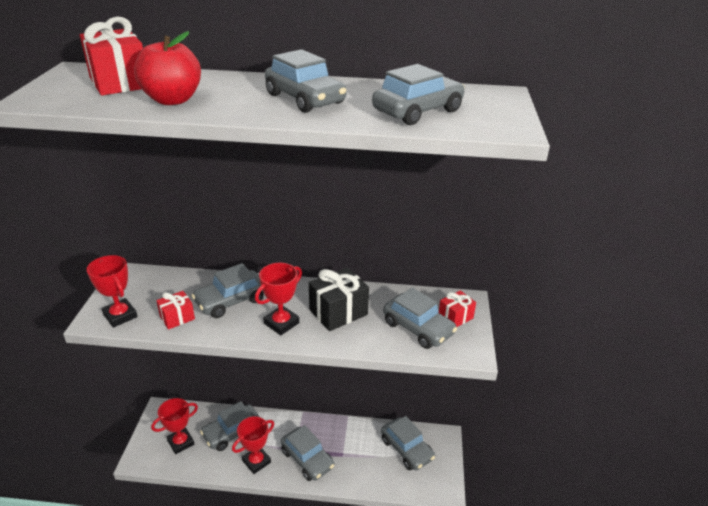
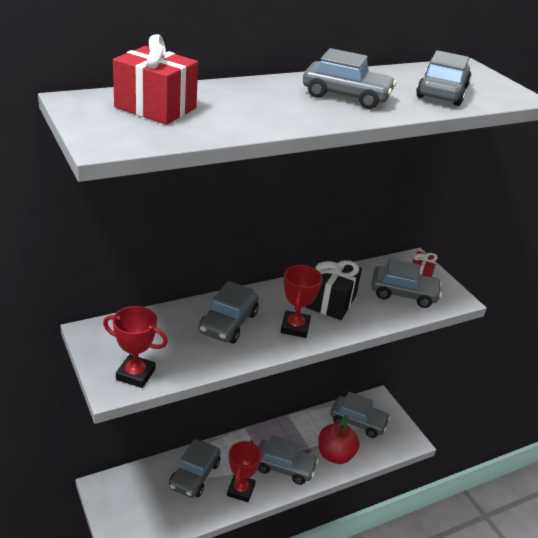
camera: 35 degrees left, 0 degrees up
(172, 100) = (242, 117): red apple -> red apple (335, 455)
(177, 318) = (196, 356): red gift -> none
(181, 442) = (151, 507): red trophy -> none

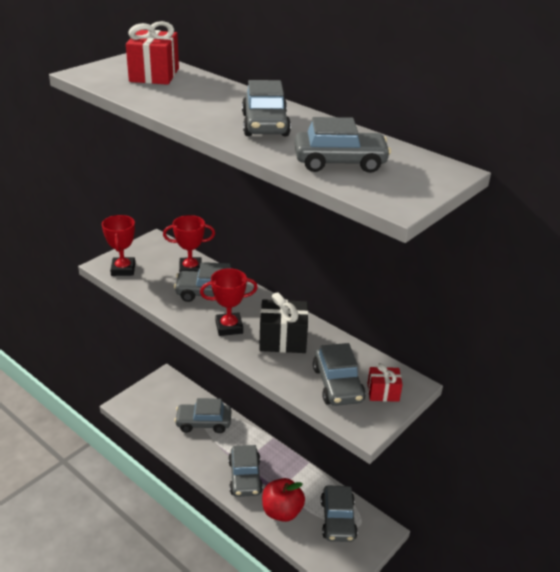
camera: 70 degrees right, 0 degrees up
(240, 490) = (204, 455): red trophy -> red trophy (190, 269)

